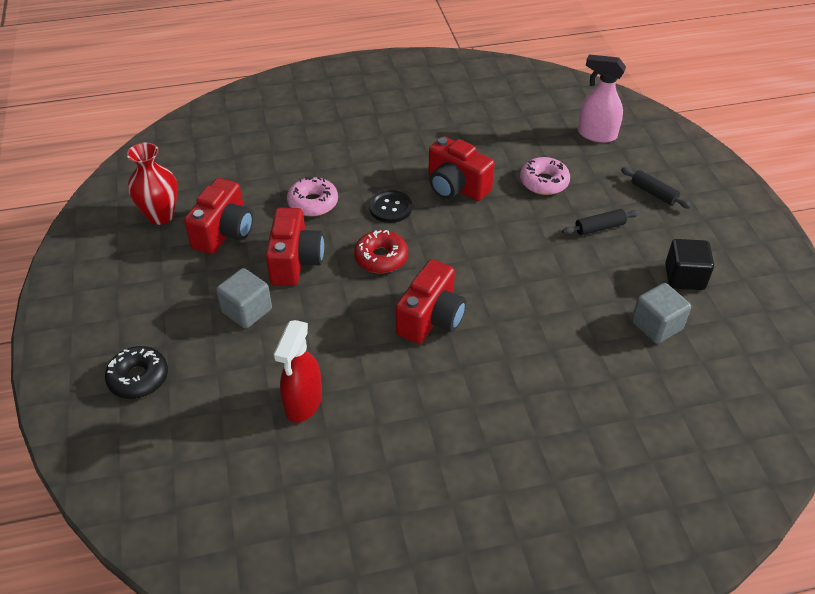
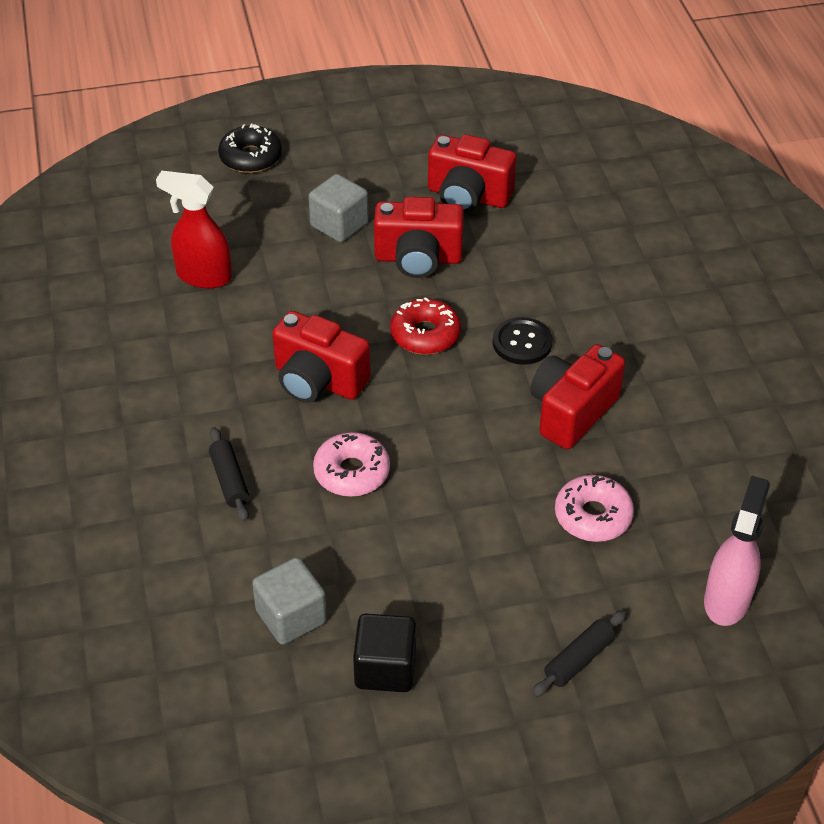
camera: 90 degrees right, 0 degrees up
(161, 215) = (496, 143): red vase -> none
(313, 203) = (527, 268): pink donut -> pink donut (352, 472)
(599, 228) = (491, 575): black rolling pin -> black rolling pin (229, 480)

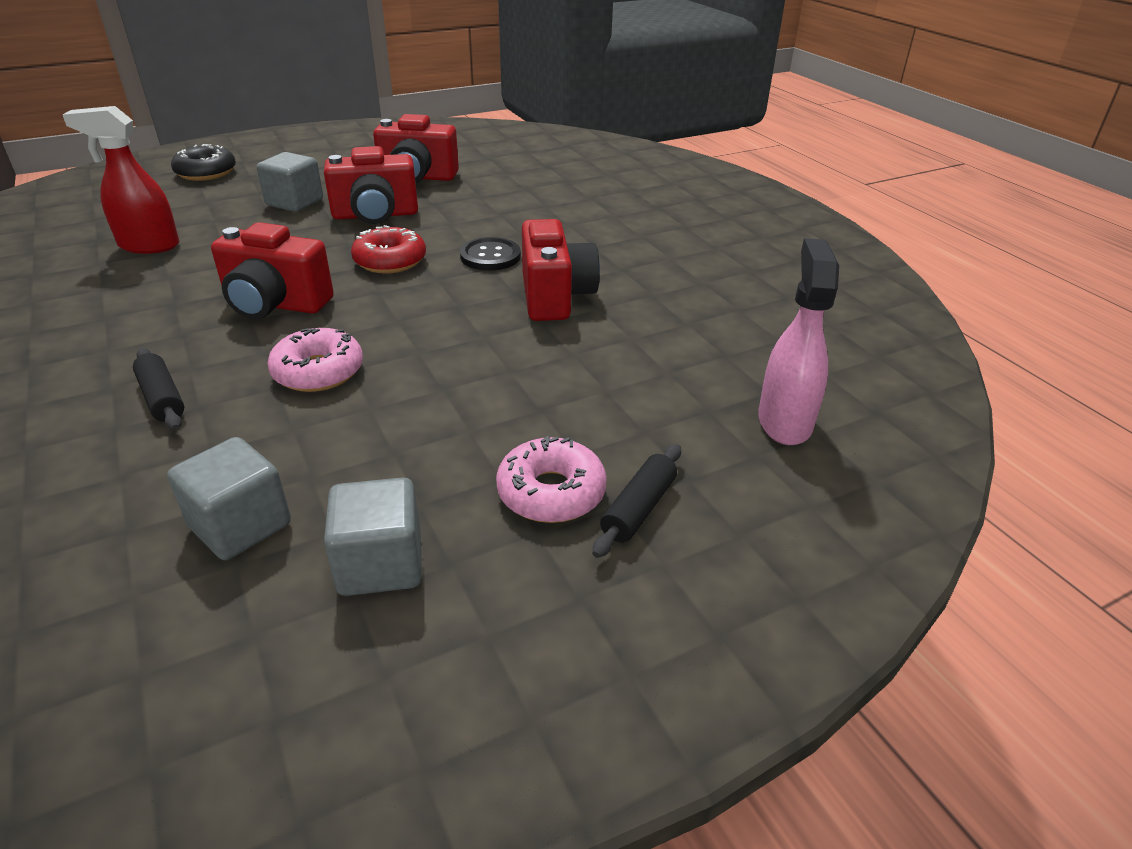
camera: 15 degrees left, 10 degrees down
(385, 668) = (380, 564): black cube -> grey cube
(572, 412) = (555, 296): red camera -> red camera turned 150 degrees clockwise
(593, 516) = (606, 372): pink donut -> pink donut (551, 492)

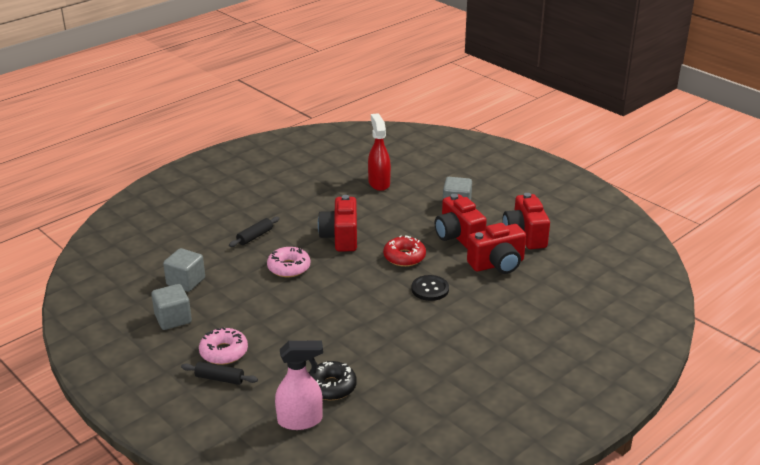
camera: 75 degrees right, 5 degrees down
(206, 172) = (476, 165): black donut -> black donut (331, 387)
(555, 296) = (394, 322): red camera -> red camera (497, 264)

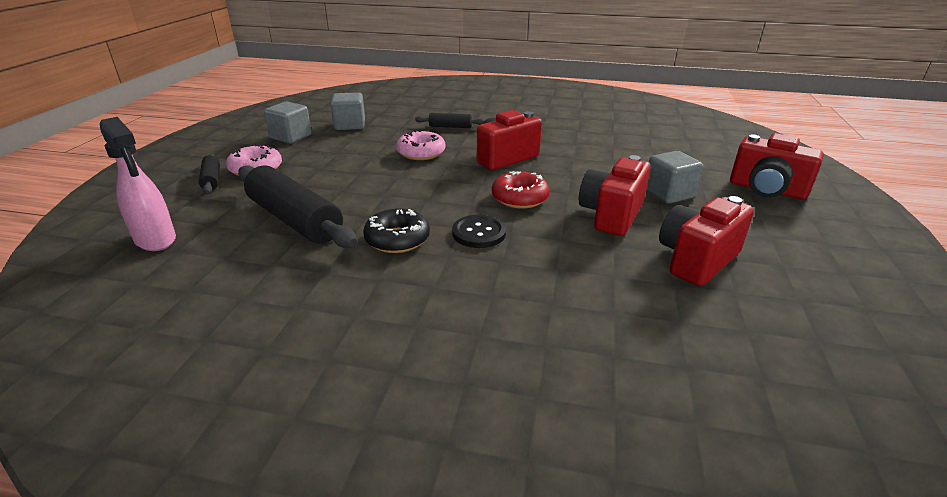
camera: 55 degrees right, 0 degrees up
(331, 387) = (229, 237): black donut -> black donut (397, 239)
(336, 354) = (294, 220): none -> black rolling pin
(379, 183) = (627, 144): red spray bottle -> none
(497, 264) = (598, 261): red camera -> red camera (766, 190)

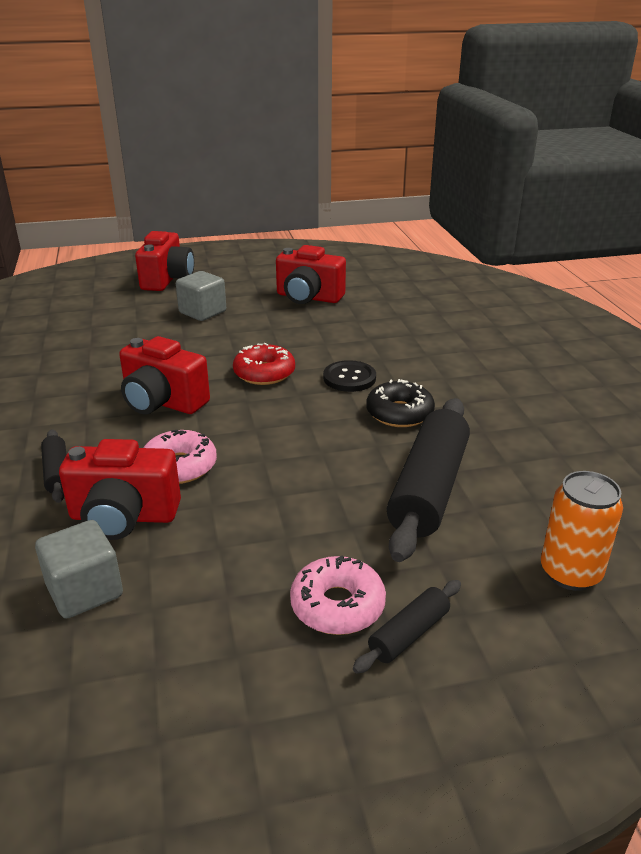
camera: 115 degrees left, 0 degrees up
(155, 240) = (570, 573): pink spray bottle -> orange can
(291, 137) = (181, 644): grey cube -> none
(611, 215) = (264, 330): red camera -> red camera (124, 517)

